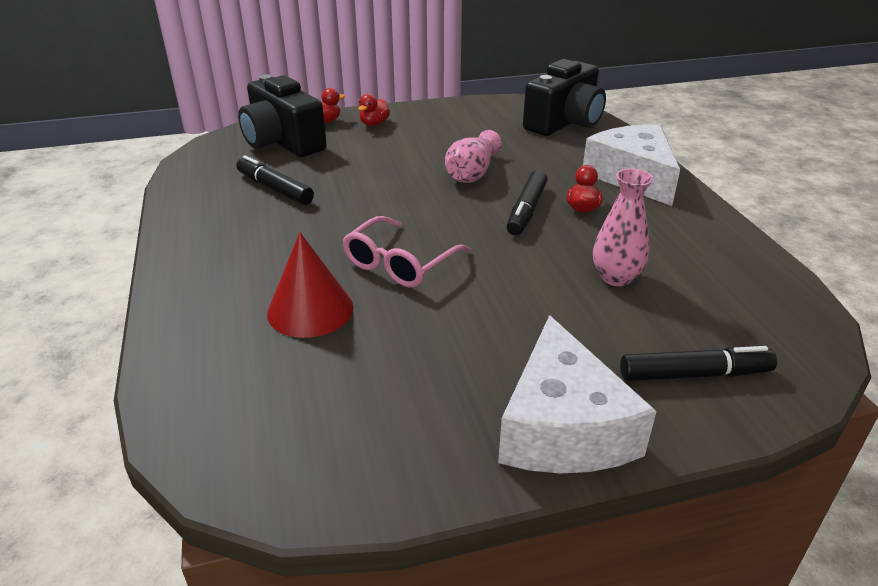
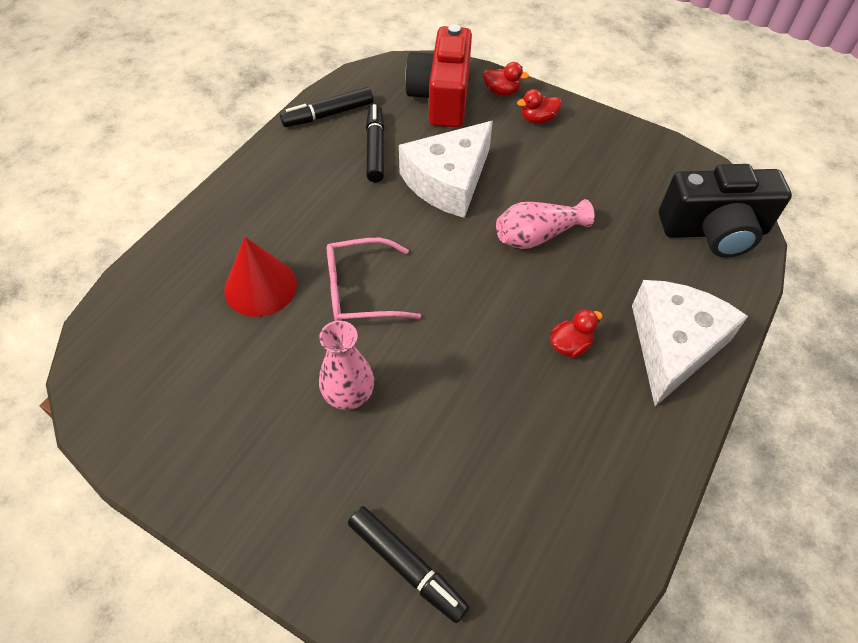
camera: 45 degrees right, 20 degrees up
(282, 142) = (441, 97): black camera -> red camera
(526, 210) = (521, 311): black marker -> black marker (328, 114)
(562, 427) = (270, 515): white cheese -> white cheese (448, 181)
(616, 277) = (487, 435): pink vase -> pink vase (349, 395)

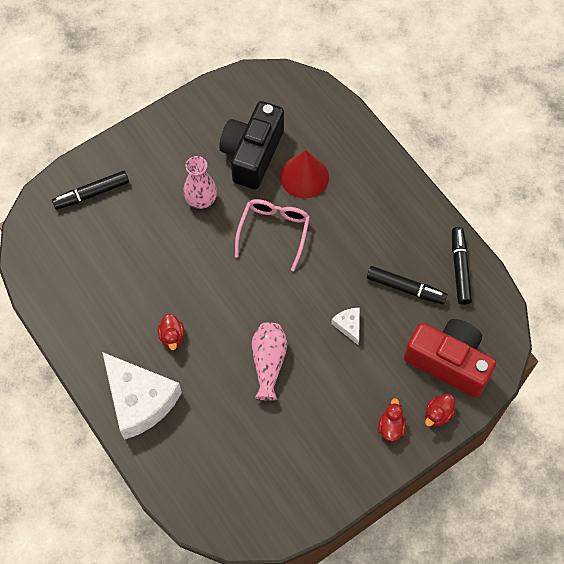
camera: 115 degrees right, 10 degrees up
(448, 181) = (348, 325): white cheese -> white cheese, size x0.43
(714, 231) = (214, 493): black camera -> black camera (252, 154)

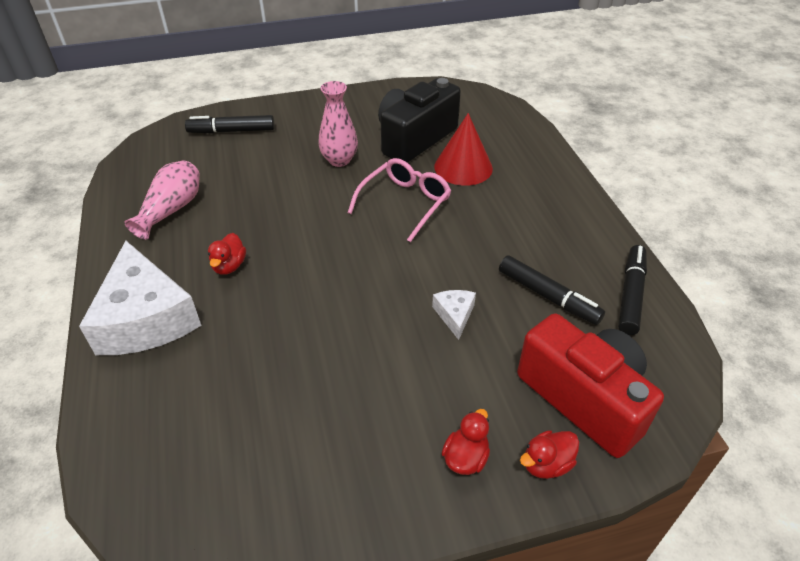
camera: 20 degrees right, 20 degrees down
(268, 362) = (329, 325): pink vase -> pink vase (171, 210)

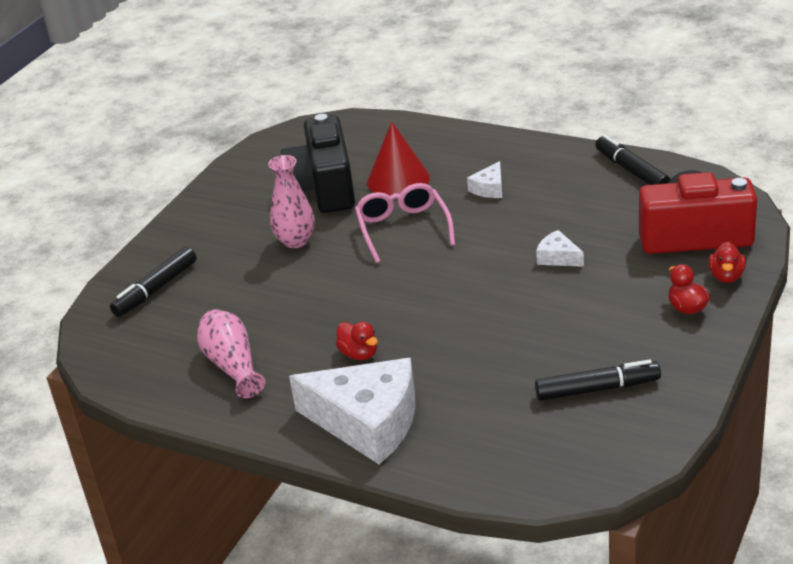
camera: 45 degrees left, 10 degrees down
(505, 221) = (489, 188): none -> white cheese
(548, 296) = (590, 207): black marker -> black marker (597, 389)

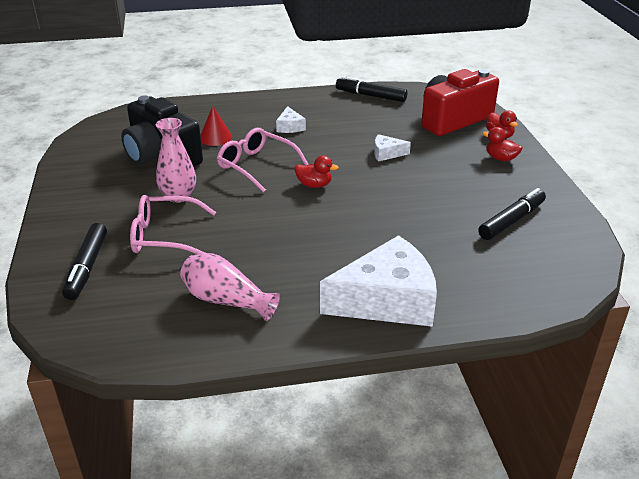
camera: 40 degrees left, 0 degrees up
(244, 280) = (164, 236): none -> pink glasses
(359, 354) = (322, 255): red duck -> red duck (314, 185)
(398, 179) = (215, 137): red cone -> red cone, size x0.65

